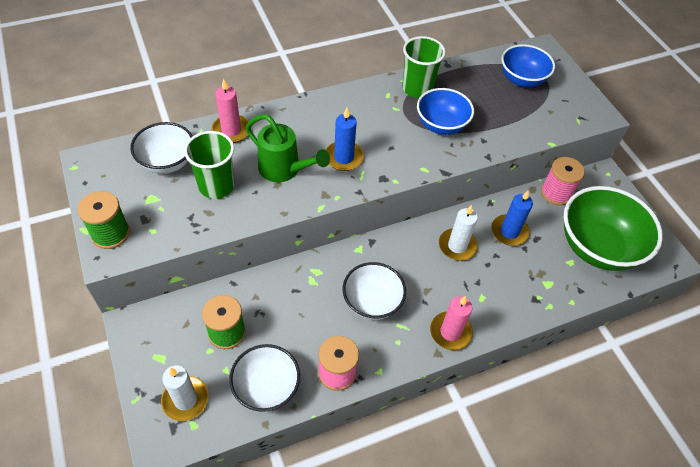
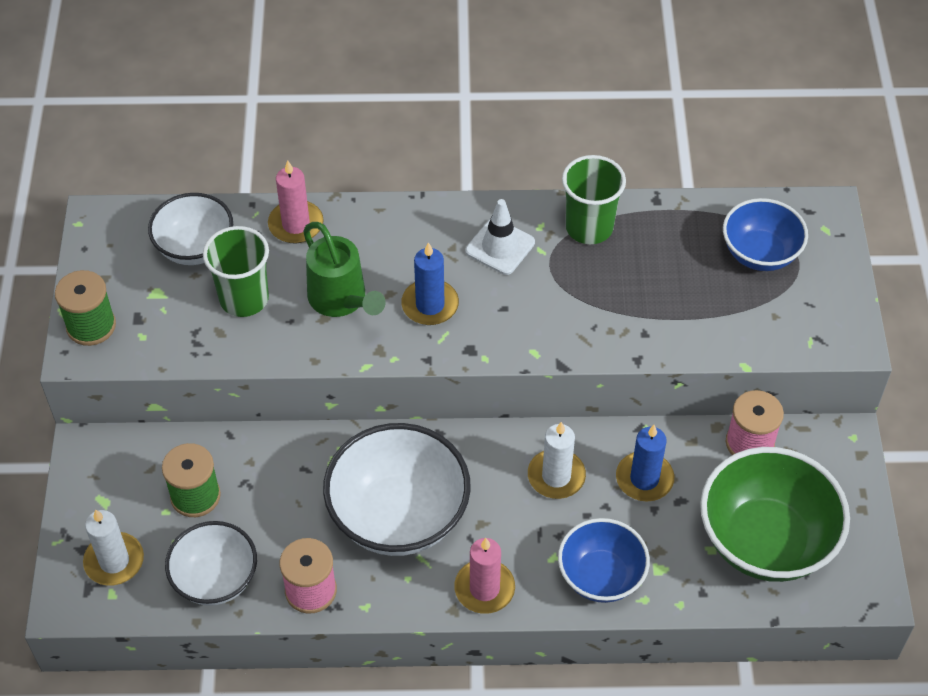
camera: 25 degrees right, 0 degrees up
(370, 112) = (500, 247): none -> white traffic cone
(372, 302) = (398, 516): white bowl -> white bowl, size x1.63
(441, 125) = (594, 294): blue bowl -> blue bowl (601, 576)

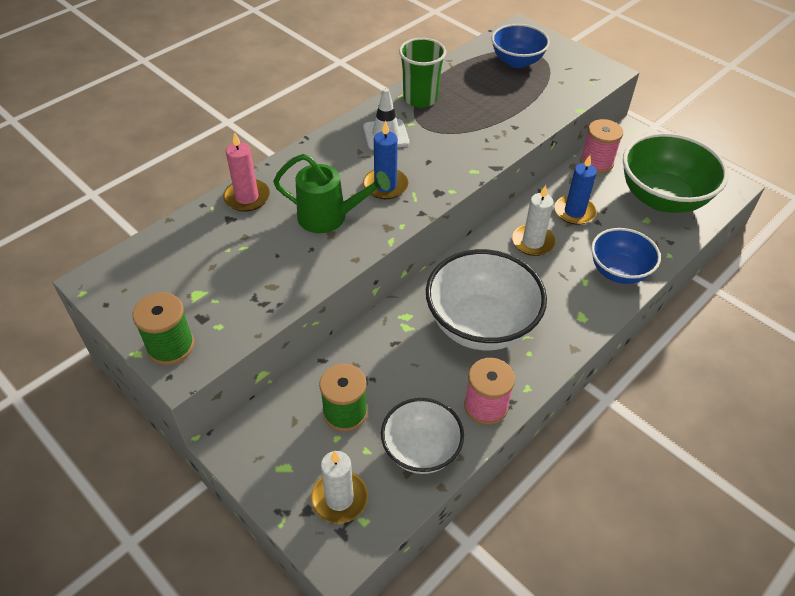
camera: 45 degrees left, 5 degrees down
(195, 248) = (192, 251): white bowl -> none
(244, 299) = (264, 257): green cup -> none
(484, 588) = (574, 324): pink candle -> none

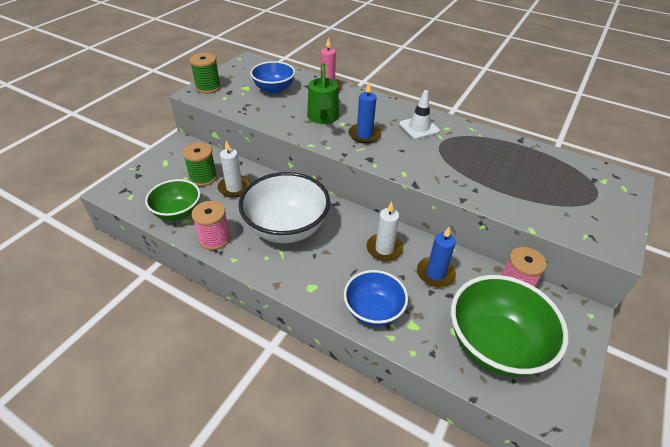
camera: 75 degrees right, 5 degrees down
(339, 498) = (145, 185): white candle -> white candle (234, 188)
(420, 99) = (473, 137): green cup -> none
(421, 450) = (178, 213): white bowl -> green bowl
(517, 61) = (572, 183): blue bowl -> blue bowl (274, 89)

